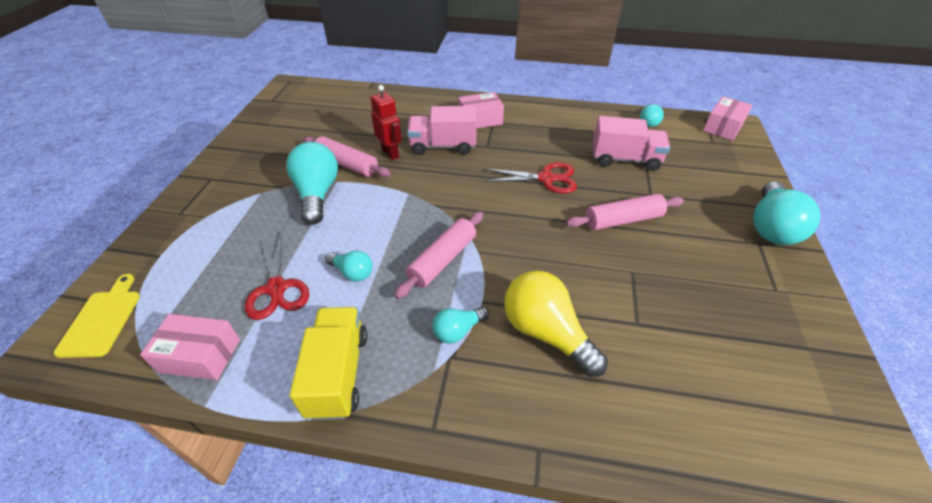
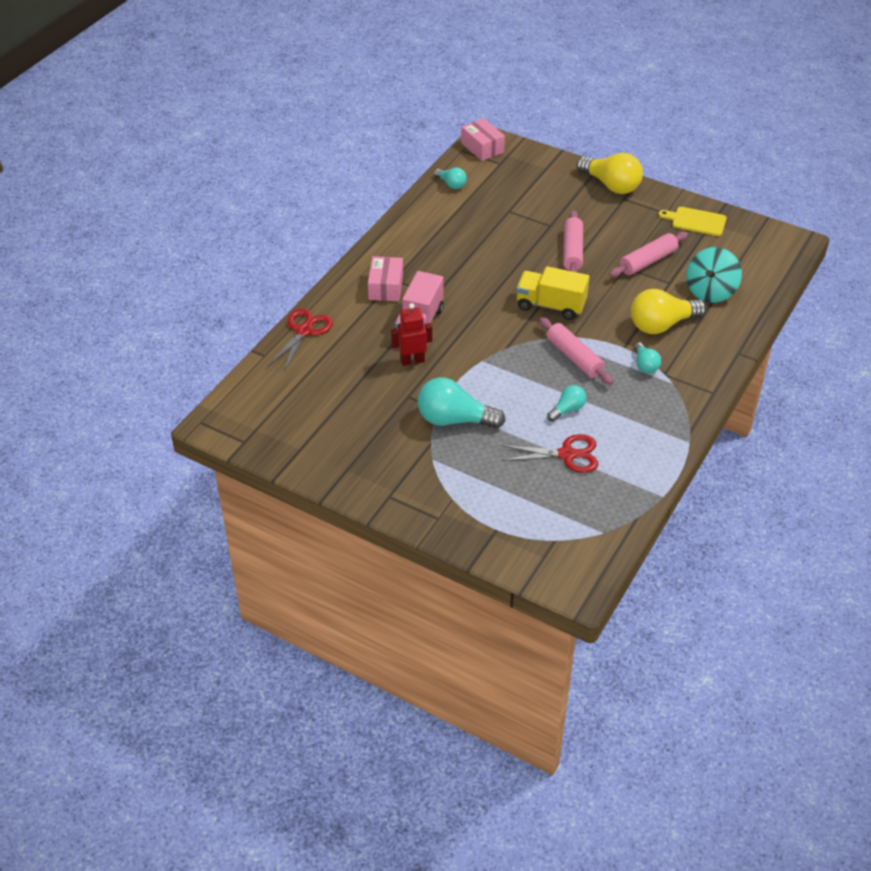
camera: 70 degrees left, 0 degrees up
(102, 320) = (561, 560): yellow cutting board -> yellow cutting board (696, 221)
(200, 355) = (618, 499): pink box -> none
(338, 373) = (659, 429): yellow truck -> yellow truck (550, 306)
(347, 164) = (415, 394): pink rolling pin -> pink rolling pin (647, 261)
(546, 178) = (502, 273): red scissors -> red scissors (304, 331)
(625, 159) = (499, 220): pink truck -> none
(655, 378) = (710, 291): none -> turquoise spinning top
(771, 227) = (611, 185): turquoise light bulb -> yellow light bulb

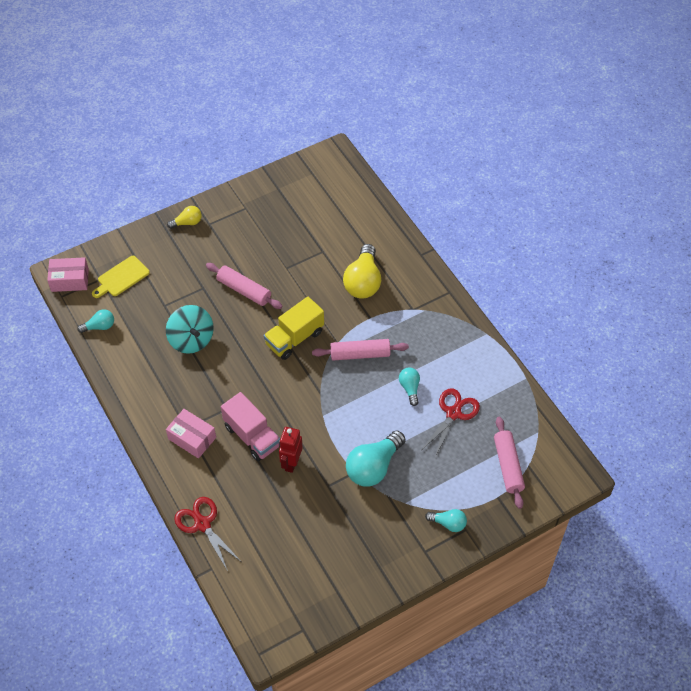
camera: 60 degrees left, 10 degrees up
(611, 185) = (187, 223): yellow light bulb -> yellow light bulb, size x0.53
(645, 365) = (396, 315): turquoise light bulb -> turquoise light bulb (448, 523)
(647, 261) = (290, 250): pink rolling pin -> pink rolling pin (508, 466)
(696, 221) = (269, 196): yellow cutting board -> yellow cutting board (121, 277)
(710, 291) = (349, 233): turquoise spinning top -> turquoise spinning top (191, 339)

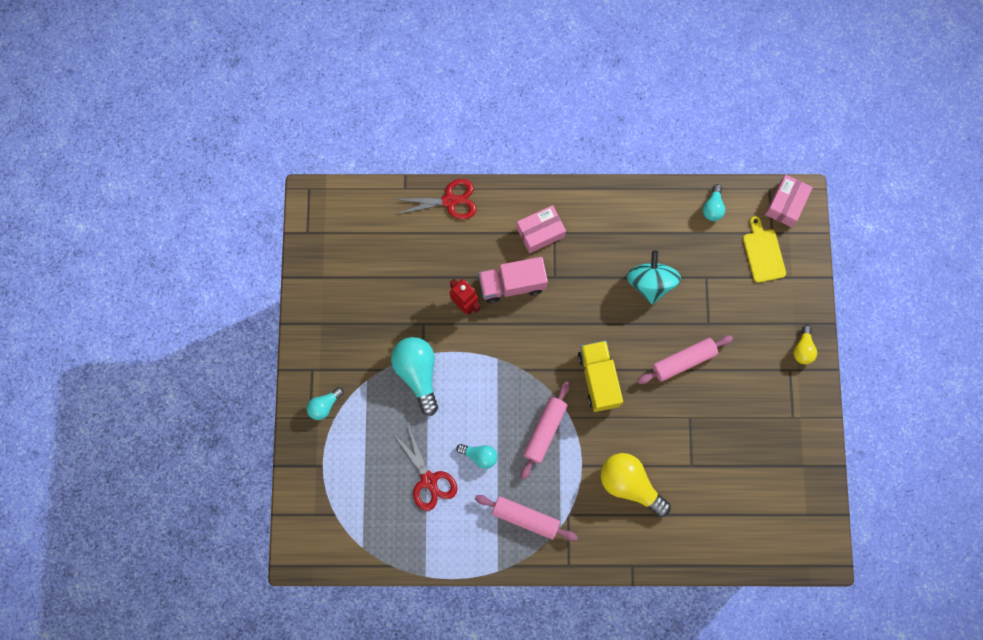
camera: 120 degrees right, 20 degrees up
(191, 339) = (650, 283): turquoise spinning top -> turquoise spinning top turned 90 degrees clockwise
(508, 466) = (346, 495): pink rolling pin -> pink rolling pin (525, 518)

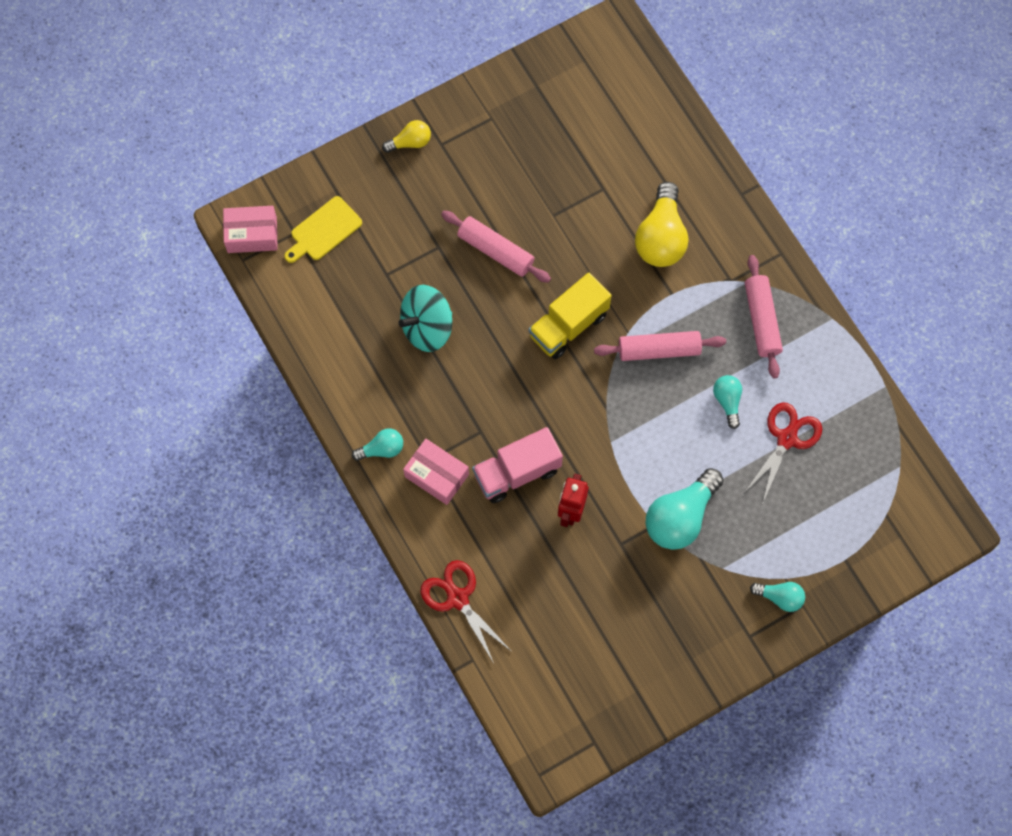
camera: 120 degrees left, 5 degrees down
(512, 284) = (517, 472): pink truck -> pink truck turned 105 degrees clockwise
(712, 207) = (299, 307): turquoise light bulb -> turquoise light bulb (382, 449)

